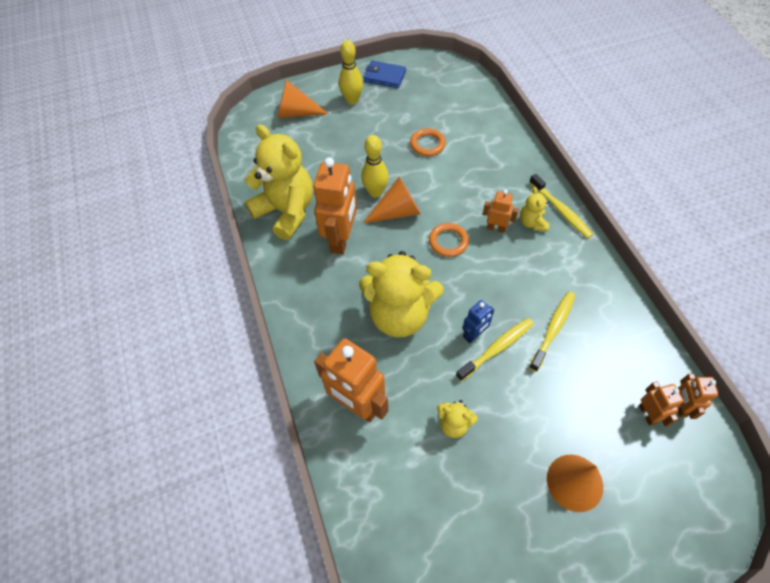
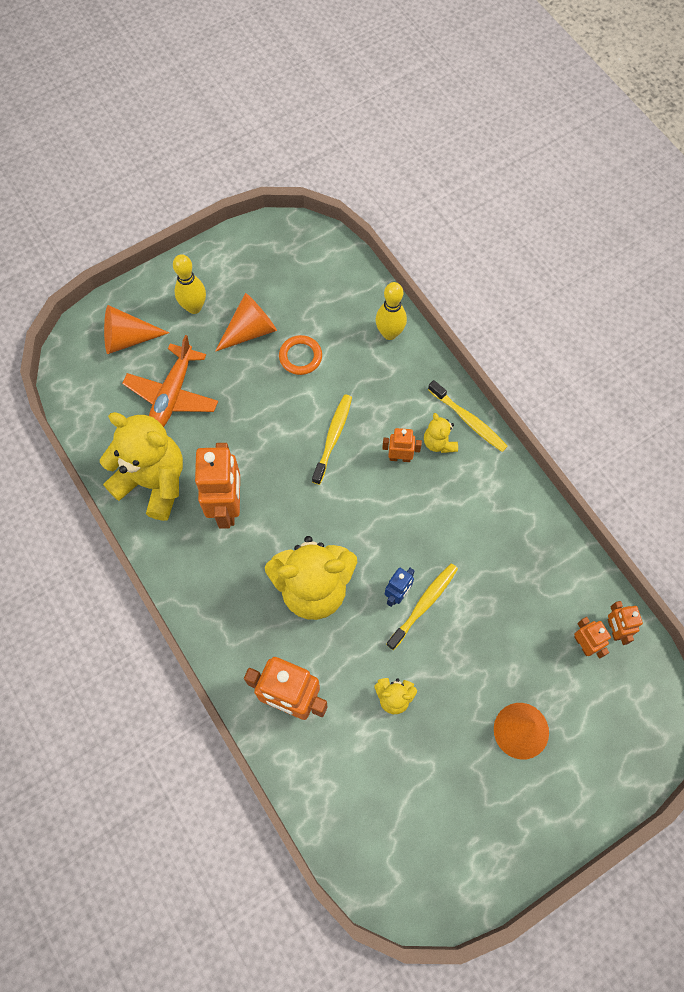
camera: 15 degrees left, 10 degrees up
(319, 154) = (172, 395): none -> orange plane
(375, 192) = (252, 435): yellow bowling pin -> yellow bowling pin (389, 333)
(384, 76) = (227, 263): blue wallet -> none
(397, 212) = (284, 457): orange cone -> orange cone (250, 330)
(448, 241) = (349, 485): orange ring -> none
(553, 329) = (479, 570): yellow toothbrush -> yellow toothbrush (333, 438)

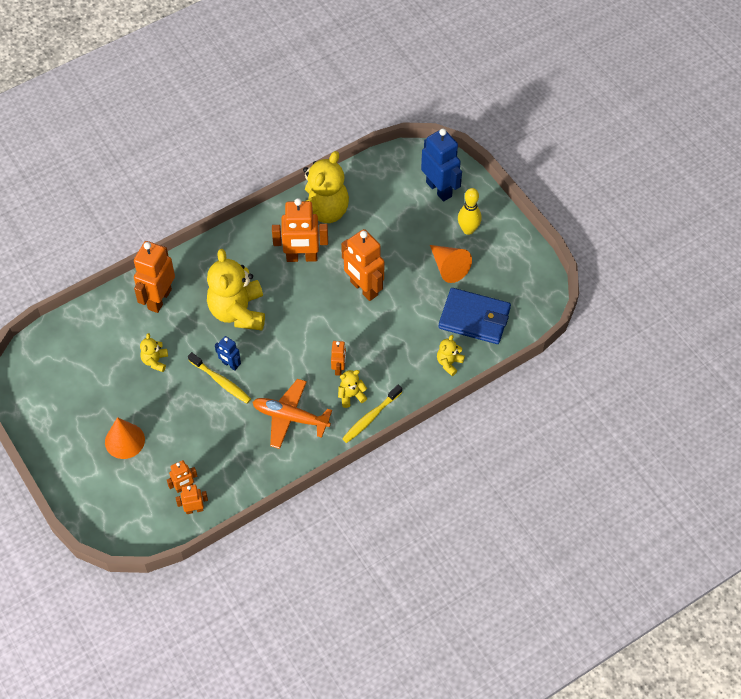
camera: 90 degrees right, 10 degrees down
(127, 338) = (439, 189): orange cone -> blue robot
(172, 395) = (391, 219): orange plane -> orange plane (290, 417)
(279, 429) = (363, 288): none -> orange robot
(300, 357) = (426, 301): orange ring -> none
(326, 305) = (474, 318): none -> blue wallet
(333, 438) = (356, 323): yellow toothbrush -> none
(389, 333) = (449, 363): yellow bowling pin -> yellow teddy bear

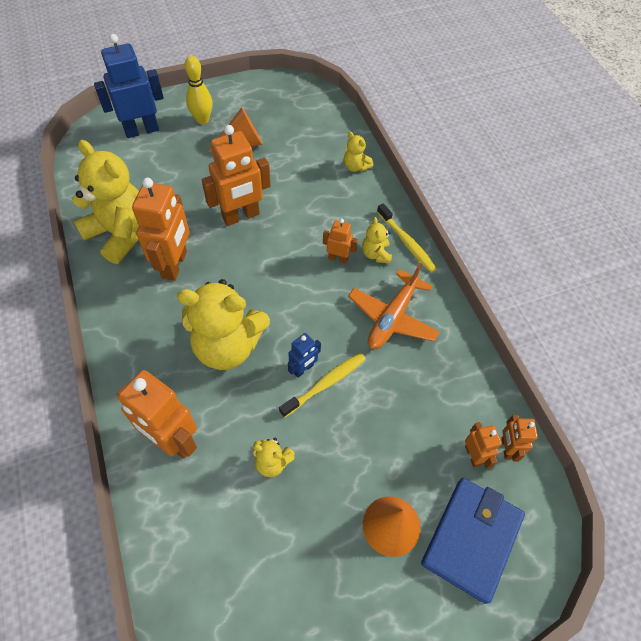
camera: 80 degrees left, 0 degrees up
(474, 318) = (309, 137): blue wallet -> blue wallet (471, 539)

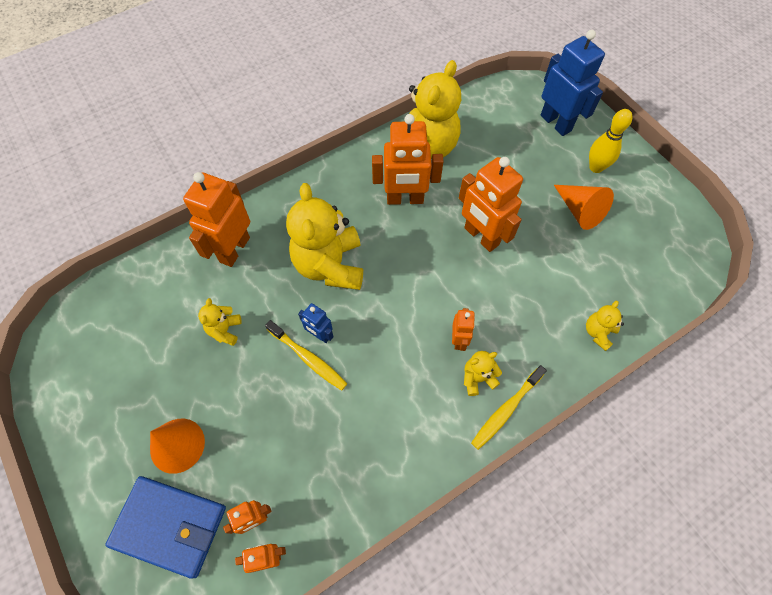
camera: 80 degrees right, 5 degrees up
(392, 317) = (399, 410): orange plane -> none

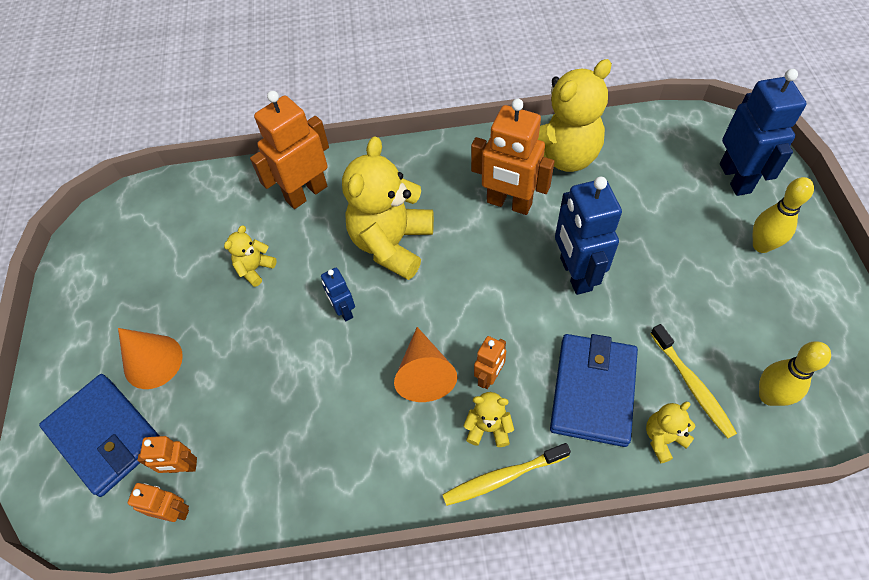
camera: 30 degrees right, 5 degrees down
(308, 358) = (319, 329): yellow toothbrush -> yellow toothbrush (692, 385)
(481, 236) = (575, 274): orange robot -> blue robot
(536, 319) = (593, 391): none -> blue wallet
(579, 211) = (713, 288): orange cone -> orange cone (424, 373)
(649, 274) = (769, 396): none -> yellow bowling pin

